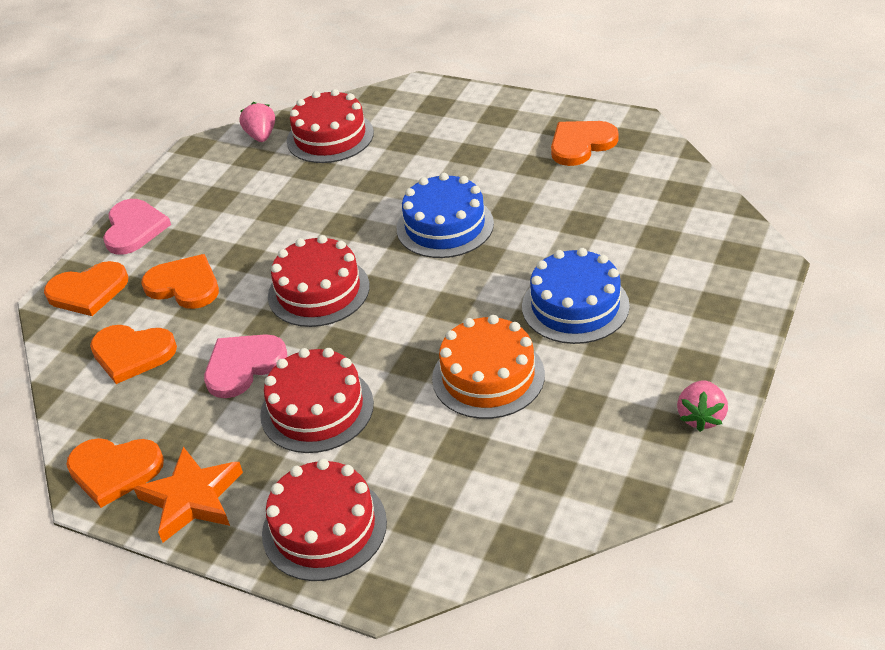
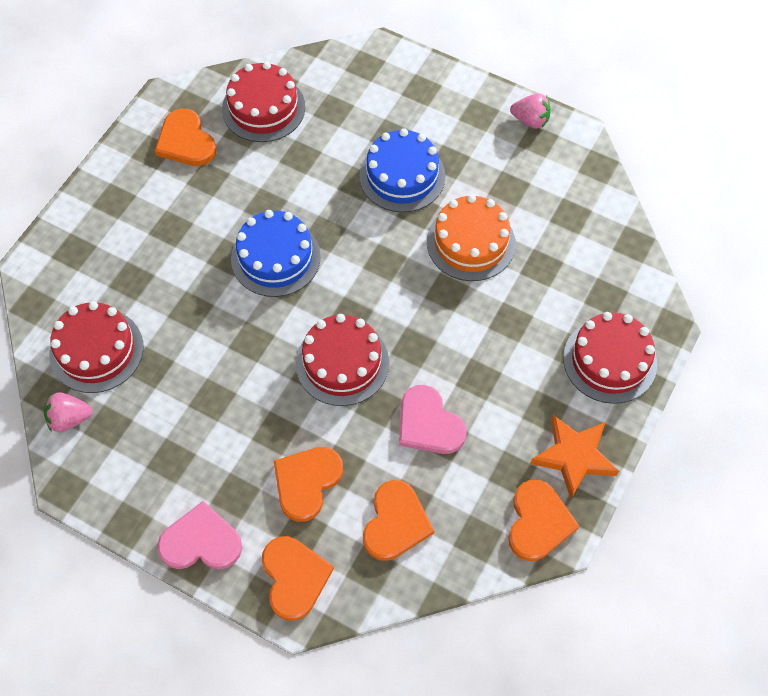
camera: 90 degrees left, 20 degrees up
(317, 409) = (488, 365): red cake -> red cake (263, 108)

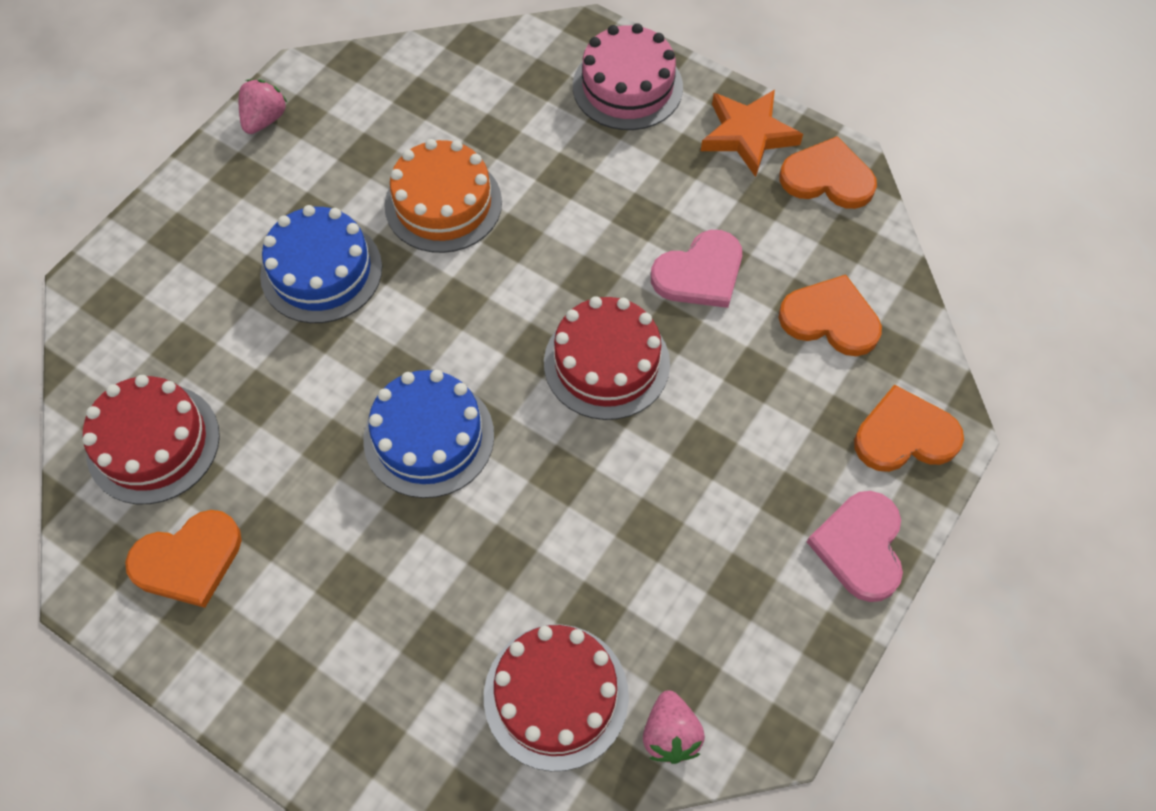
camera: 85 degrees left, 0 degrees up
(306, 482) = (776, 414): orange heart -> none
(610, 360) = (627, 86): red cake -> pink cake

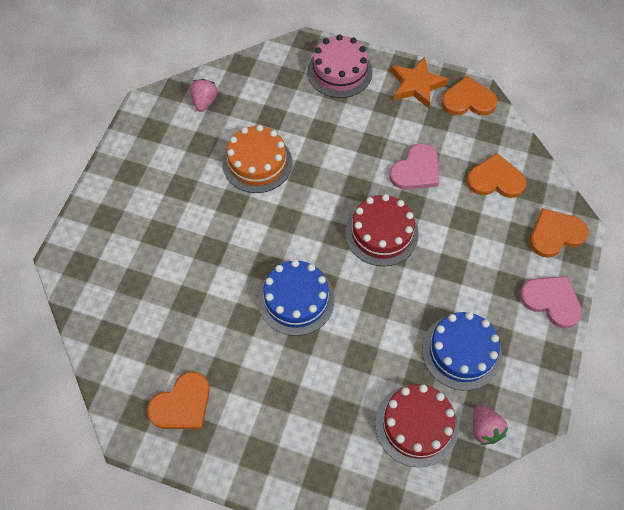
camera: 15 degrees left, 0 degrees up
(153, 443) = (136, 342): red cake -> none
(265, 119) = (134, 136): pink strawberry -> pink strawberry (204, 101)
(321, 271) = (200, 218): blue cake -> blue cake (461, 351)
(860, 546) = (551, 301): pink heart -> pink heart turned 135 degrees clockwise

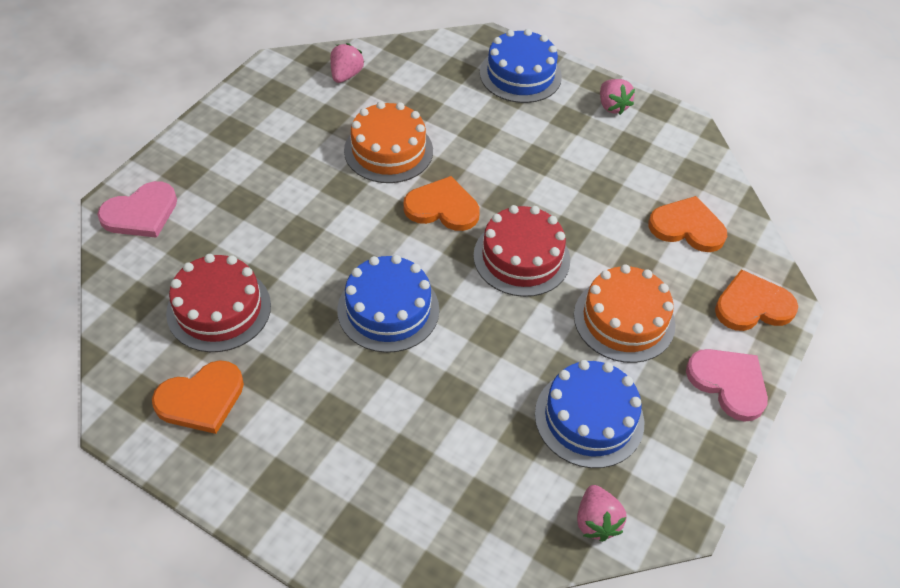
camera: 10 degrees right, 10 degrees down
(339, 71) = (520, 75): pink cake -> blue cake
(416, 85) = (612, 106): orange star -> pink strawberry
(416, 170) = (586, 197): pink heart -> pink heart (141, 213)
(416, 425) = (503, 494): red cake -> red cake (219, 309)
(467, 267) = (624, 319): none -> orange cake
(468, 100) = (674, 134): orange heart -> orange heart (442, 207)

